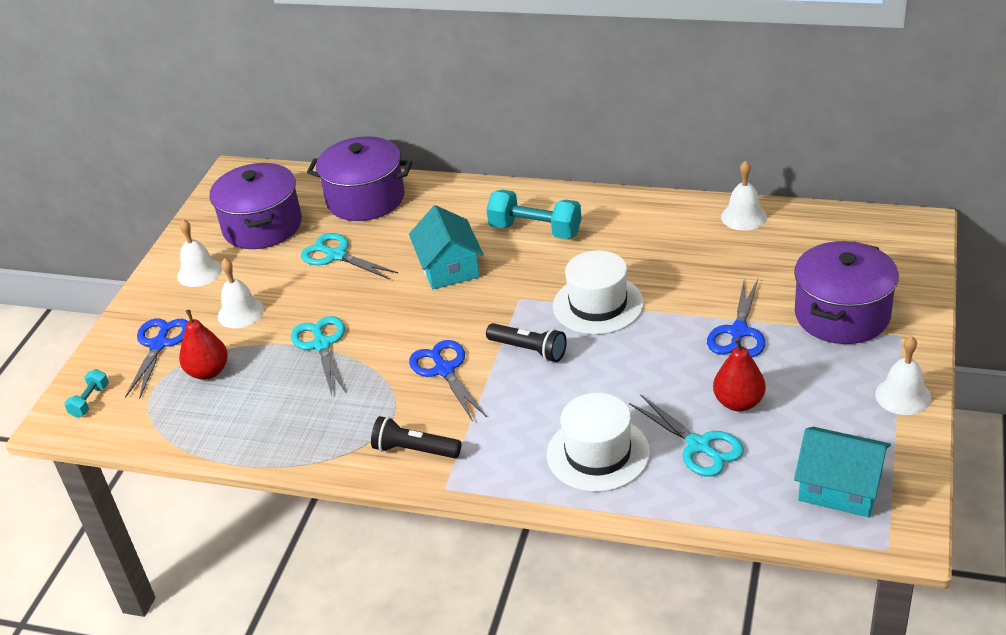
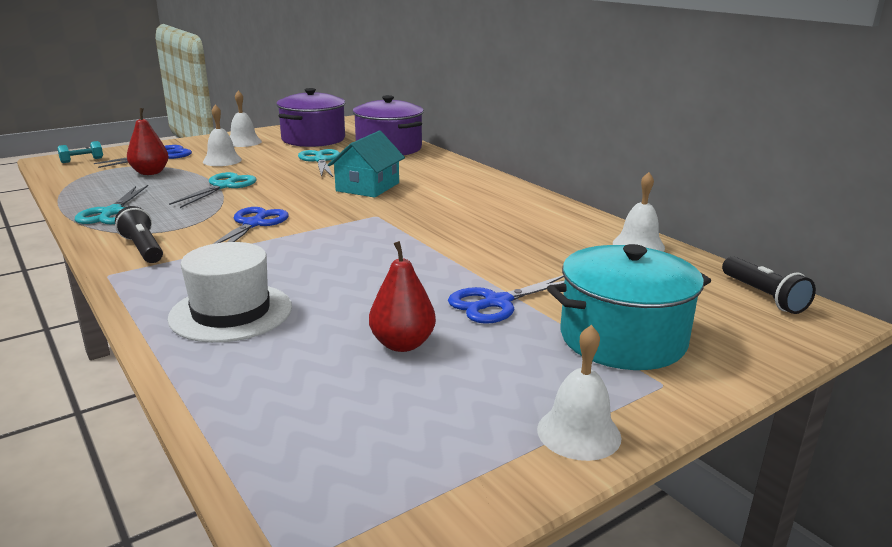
camera: 35 degrees right, 15 degrees down
(529, 350) = (323, 239): black flashlight -> black flashlight (763, 296)
(535, 230) = (459, 193): turquoise dumbbell -> none
(598, 304) = (420, 240): white hat -> none
(699, 446) = (308, 352): turquoise scissors -> turquoise scissors (112, 212)
(840, 487) = (359, 465): turquoise house -> none
(842, 315) = (622, 338): purple pot -> turquoise pot

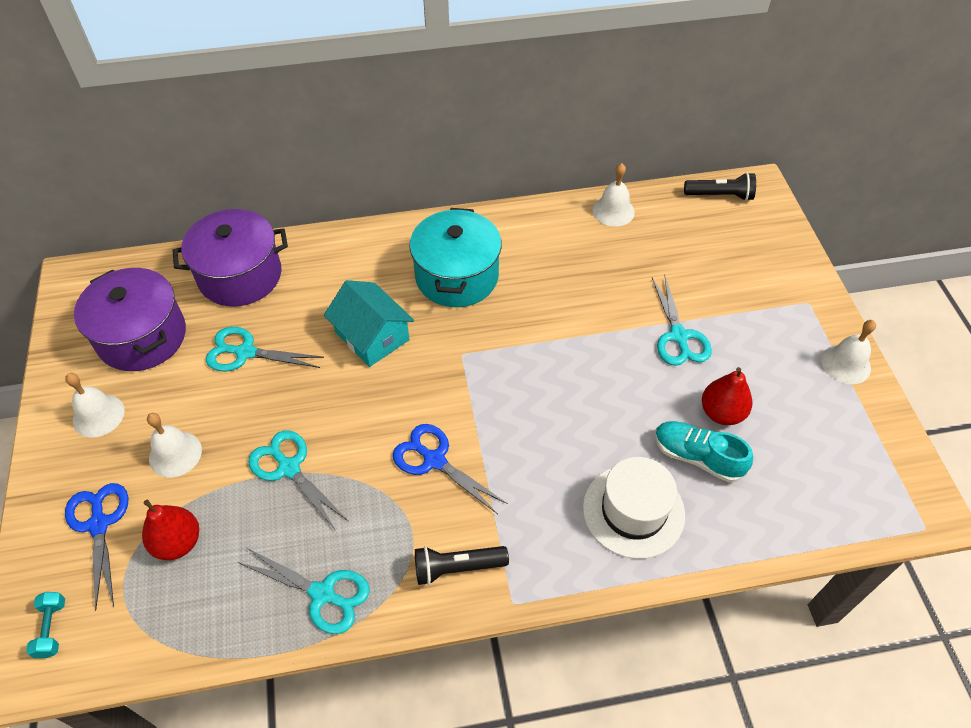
camera: 65 degrees left, 30 degrees up
(324, 338) = (697, 457): none -> turquoise shoe
(497, 303) = (678, 336): blue scissors -> turquoise scissors
(622, 338) = (751, 294): turquoise pot -> turquoise pot (456, 276)

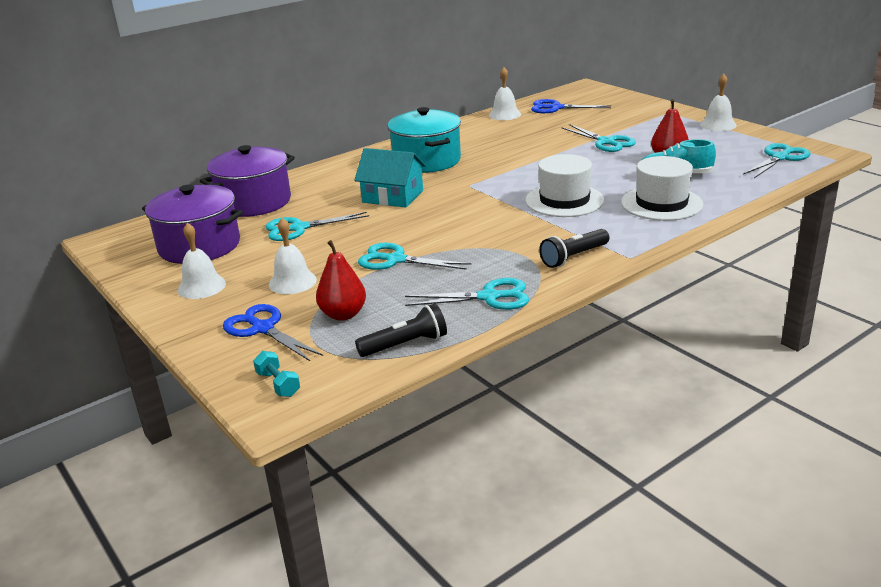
camera: 25 degrees left, 25 degrees down
(434, 460) = (502, 226): blue scissors -> blue scissors (556, 108)
(535, 443) = (564, 200): none -> white hat
(720, 195) = (566, 94): black flashlight -> black flashlight (405, 344)
(857, 485) = (780, 158): none -> turquoise scissors

